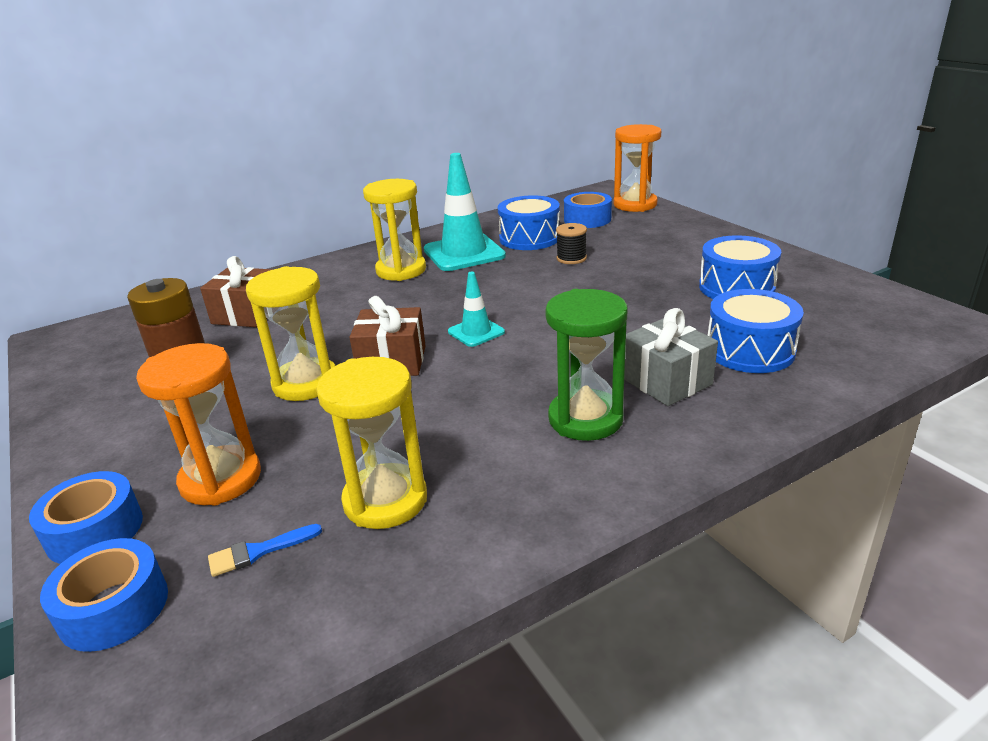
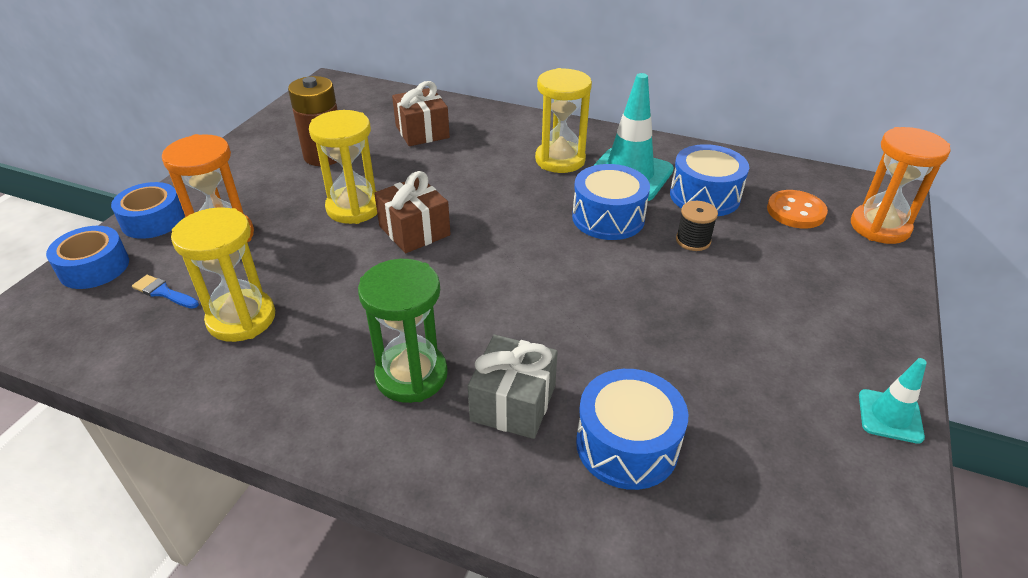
camera: 50 degrees right, 10 degrees up
(476, 332) = (496, 250): turquoise traffic cone -> turquoise traffic cone (890, 416)
(587, 219) = (795, 211): blue tape -> orange button
(736, 287) = (762, 384): blue drum -> blue drum (608, 218)

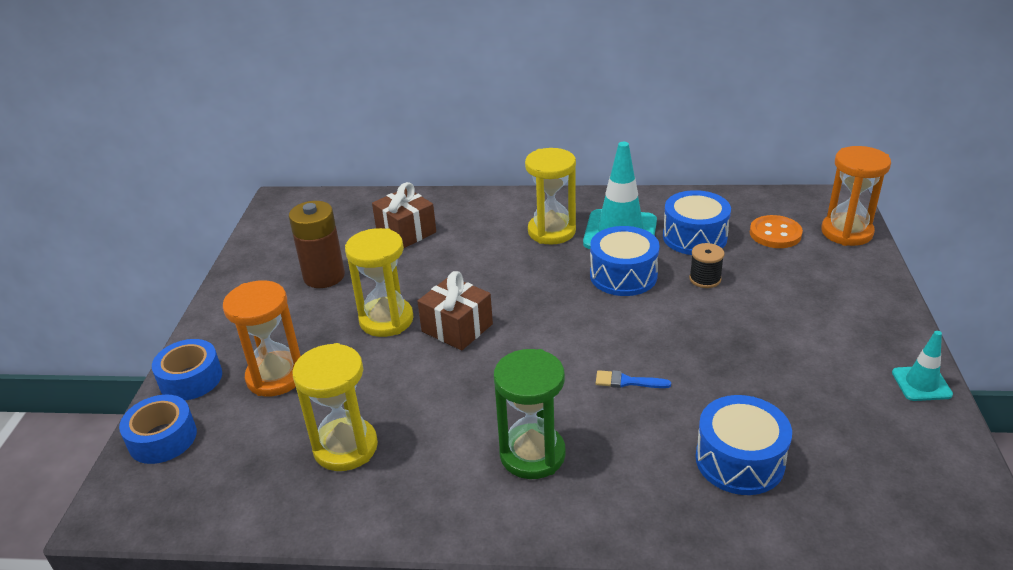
camera: 15 degrees left, 5 degrees down
(163, 292) = (252, 443): blue brush -> blue brush (627, 381)
(513, 403) = (631, 453): grey gift -> none

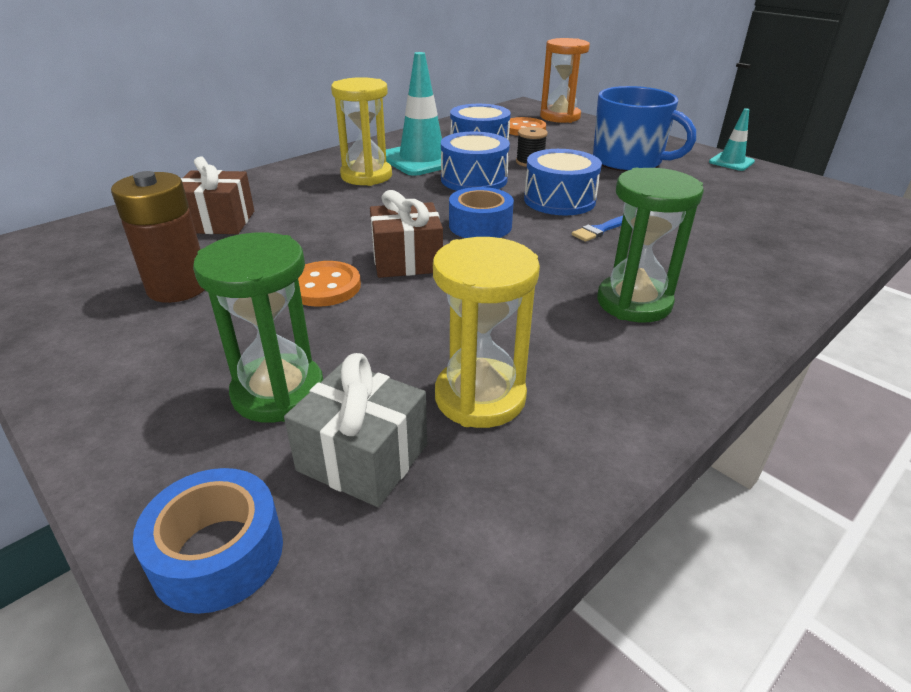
camera: 50 degrees left, 0 degrees up
(191, 379) = (146, 465): blue tape -> blue tape (480, 225)
(257, 438) = (363, 457): none -> grey gift
(276, 377) = (278, 392): orange hourglass -> green hourglass
(386, 320) = (324, 286): yellow hourglass -> orange button
(739, 460) = (741, 234): blue drum -> blue drum (559, 200)
(803, 324) = (628, 161): none -> blue mug

